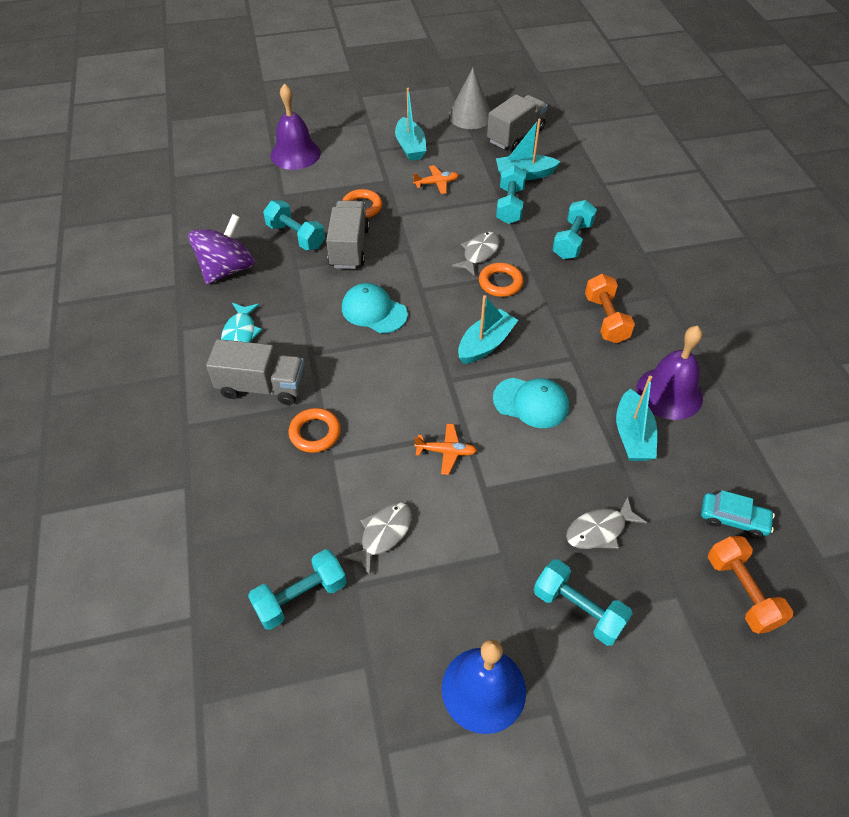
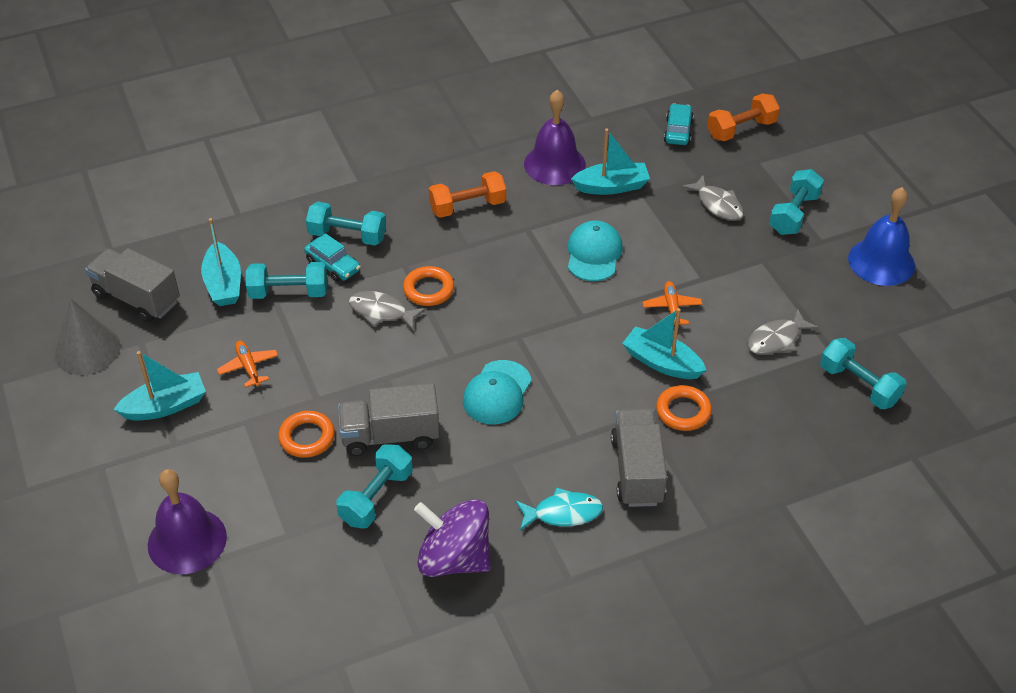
camera: 100 degrees left, 5 degrees down
(383, 534) = (776, 339): grey fish -> grey fish turned 60 degrees counterclockwise
(485, 344) = (525, 293): turquoise boat -> turquoise boat (661, 362)
(537, 230) = (333, 265): none -> turquoise car

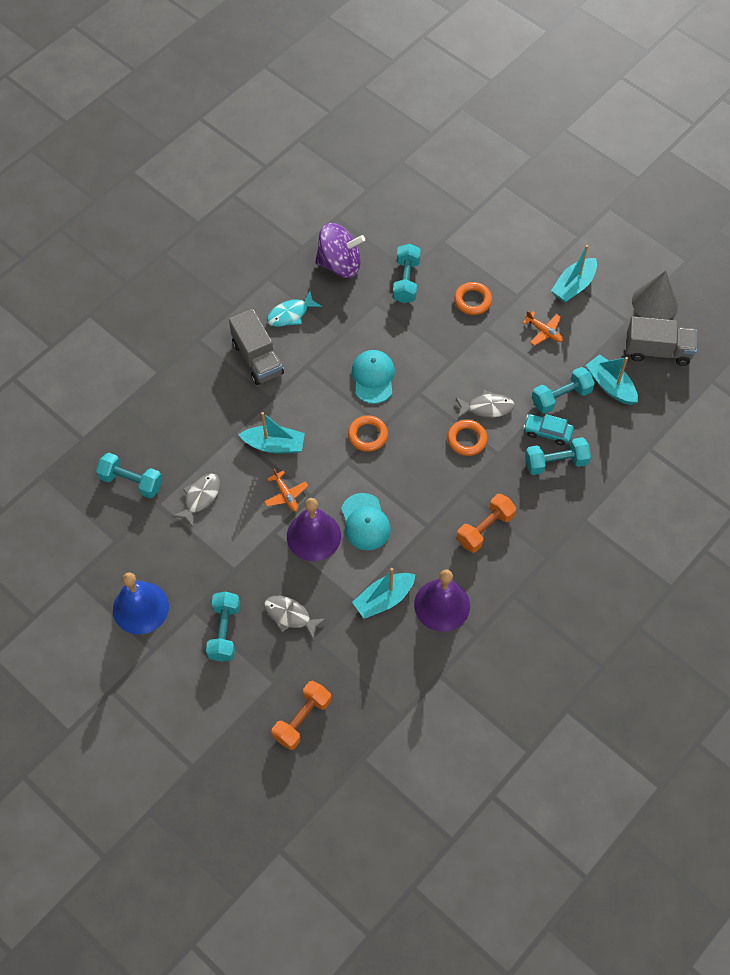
camera: 155 degrees right, 15 degrees up
(187, 540) = (495, 216): purple bell -> purple bell (313, 536)
(390, 436) = (422, 321): grey truck -> none
(678, 131) = (357, 692): turquoise car -> none
(683, 411) = (245, 412): orange ring -> orange ring (367, 435)

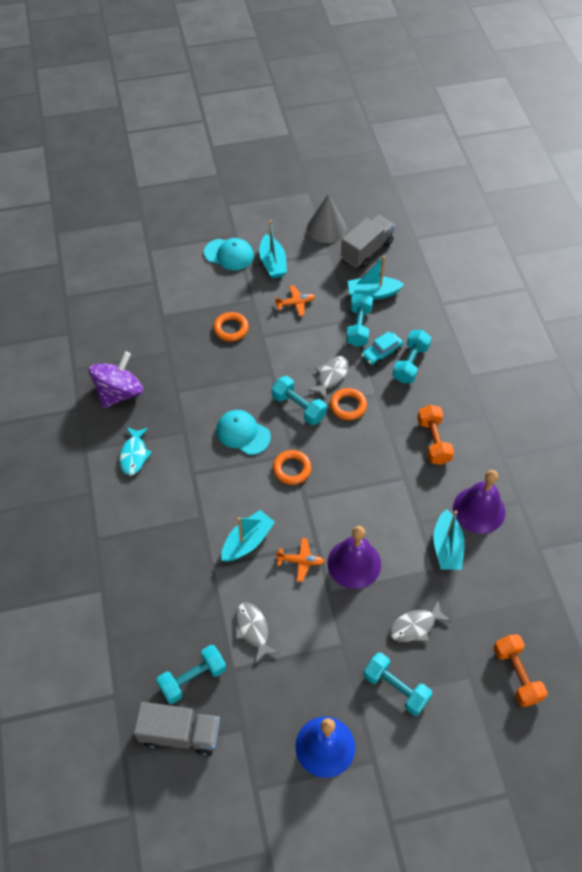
camera: 55 degrees left, 5 degrees down
(257, 358) = (155, 504): grey truck -> grey truck (180, 734)
(365, 522) = (368, 518): turquoise cap -> turquoise cap (229, 254)
(406, 281) = (175, 359): turquoise dumbbell -> turquoise dumbbell (299, 407)

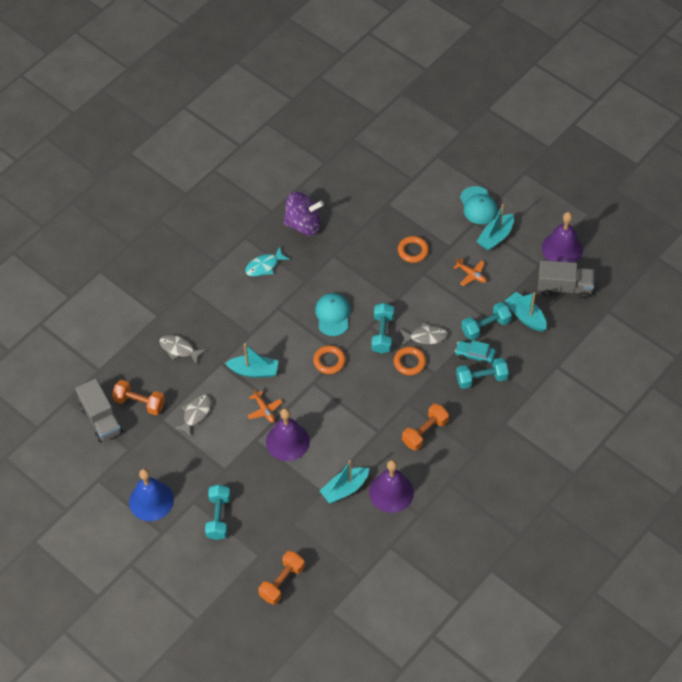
camera: 55 degrees right, 0 degrees up
(193, 678) = (139, 403): turquoise dumbbell -> orange dumbbell
(326, 228) = (562, 248): grey cone -> purple bell
(415, 626) = (270, 503): grey fish -> grey fish (179, 349)

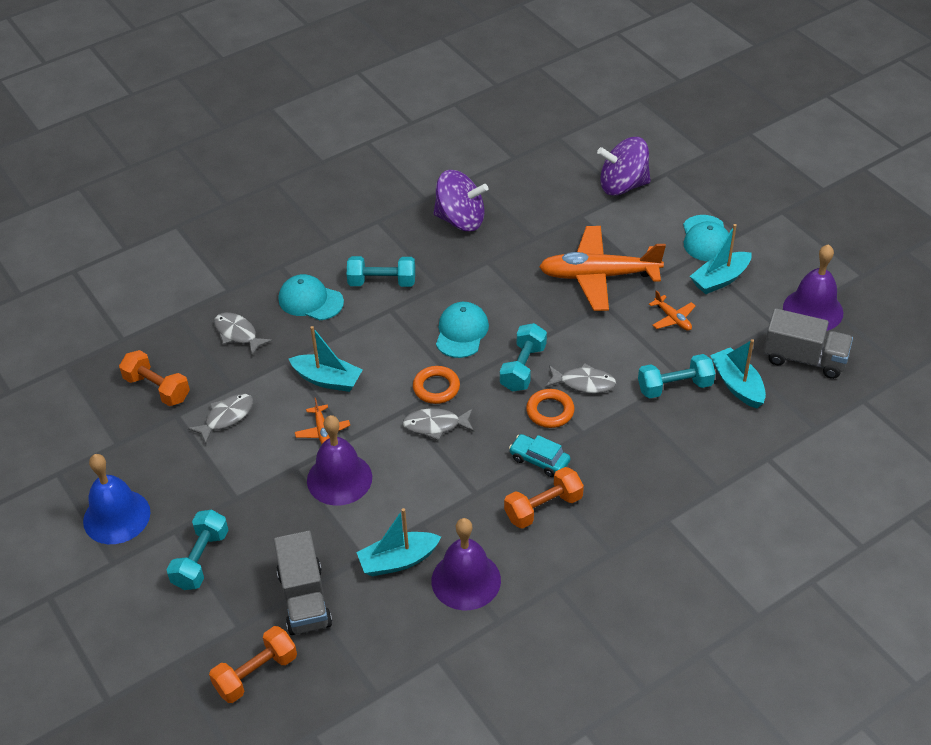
camera: 15 degrees right, 10 degrees down
(101, 419) = (97, 398): grey truck -> grey truck (304, 599)
(220, 312) = (310, 300): none -> turquoise cap
(264, 266) = (390, 258): turquoise fish -> none
(337, 389) = (435, 425): none -> grey fish
(409, 172) = (623, 185): none -> purple spinning top
(413, 251) = (598, 276): orange ring -> orange plane
(474, 355) = (648, 420): turquoise car -> turquoise car (539, 460)
(481, 378) = (649, 453): turquoise dumbbell -> turquoise dumbbell (382, 282)

